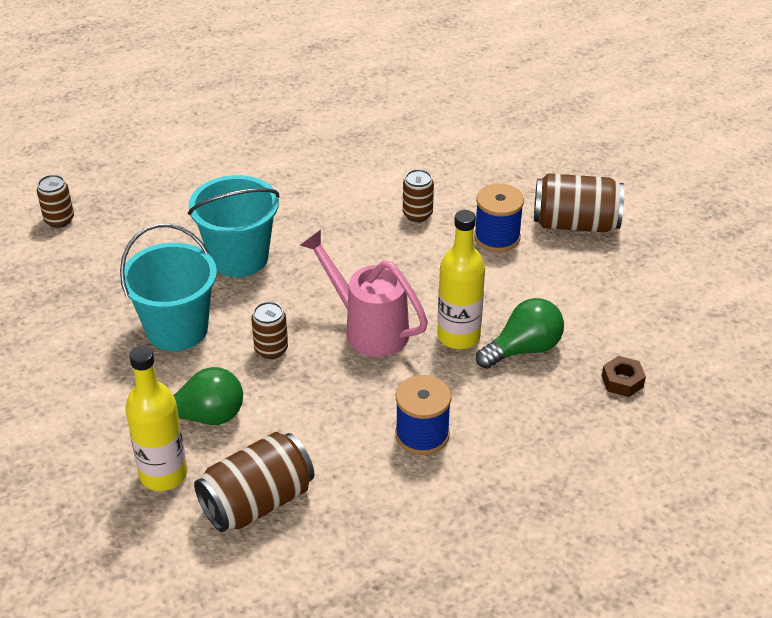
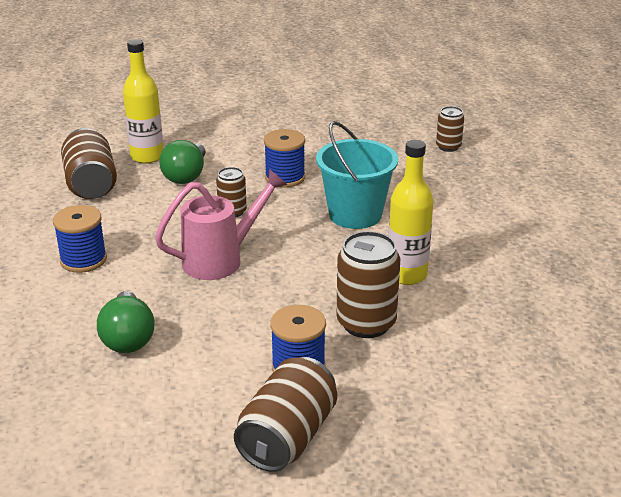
camera: 110 degrees right, 10 degrees down
(177, 329) = (285, 177): turquoise bucket -> blue spool
(417, 214) = (366, 323): brown can -> brown can, size x1.77
(458, 336) = (174, 305): yellow bottle -> yellow bottle (406, 275)
(622, 381) = (35, 388): brown nut -> none

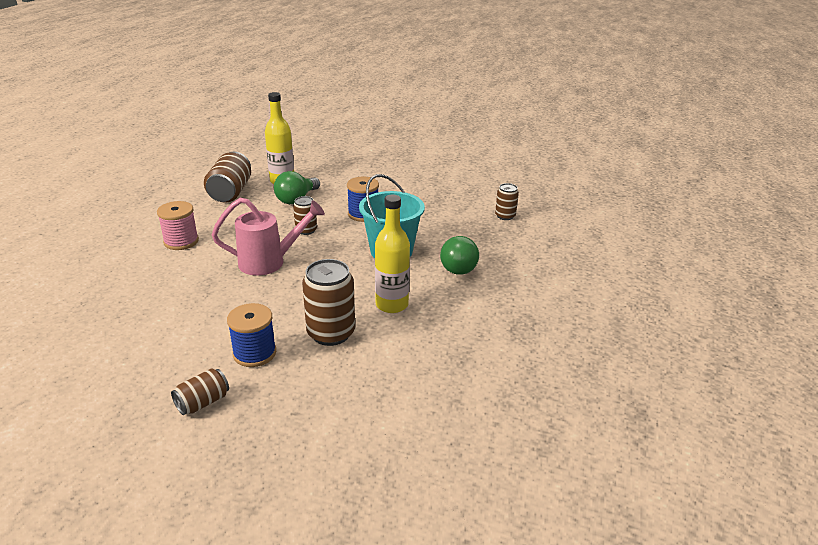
camera: 20 degrees right, 0 degrees up
(83, 260) = (181, 241): blue spool -> pink spool
(128, 338) = (161, 301): green light bulb -> green light bulb (459, 266)
(287, 437) = (203, 402): brown can -> brown can, size x0.56

